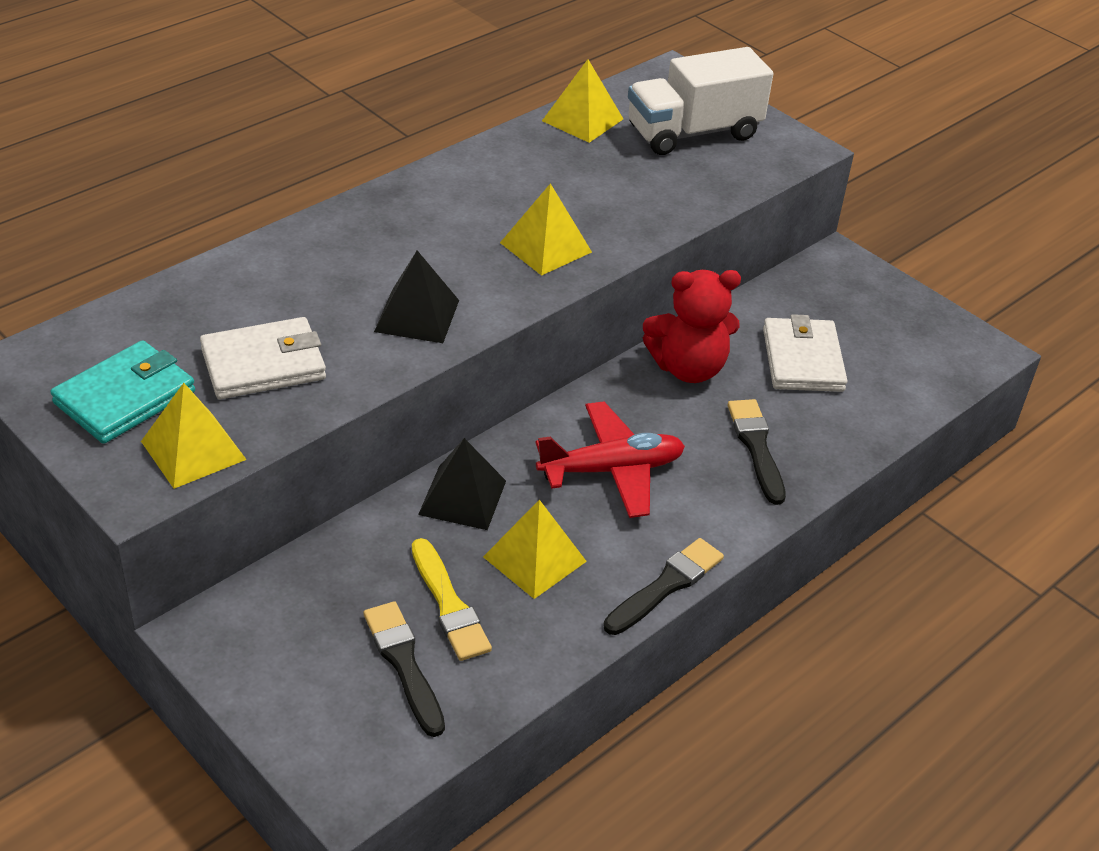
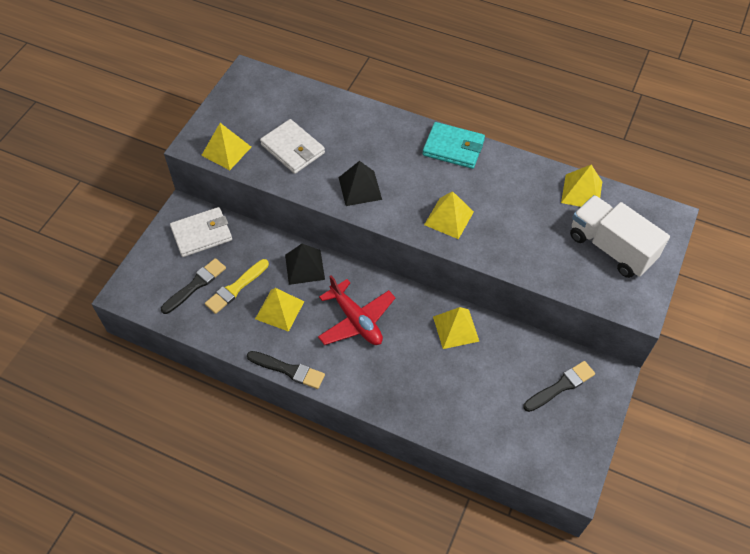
camera: 70 degrees right, 15 degrees up
(125, 397) = (246, 115): turquoise wallet -> turquoise wallet (453, 148)
(688, 368) = (455, 328): red teddy bear -> yellow pyramid
(756, 447) = (410, 380): black brush -> black brush (561, 386)
(802, 360) = (498, 383): white wallet -> white wallet (202, 234)

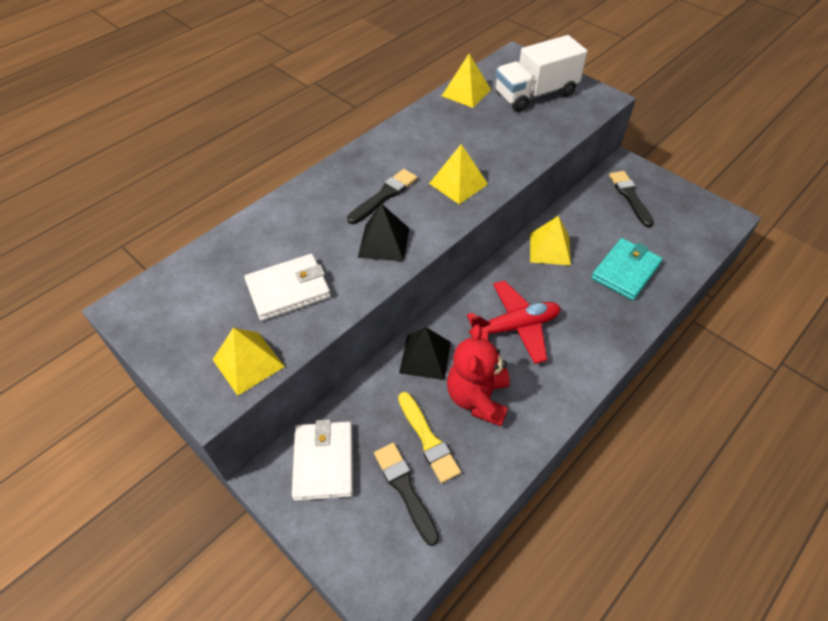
camera: 70 degrees left, 5 degrees down
(279, 310) = (477, 398): yellow pyramid -> red teddy bear
(288, 370) = (564, 409): black brush -> black brush (384, 195)
(453, 148) = (368, 156): turquoise wallet -> turquoise wallet (625, 271)

